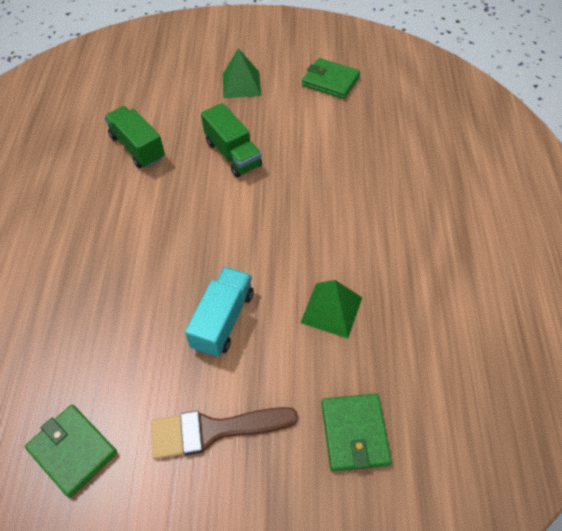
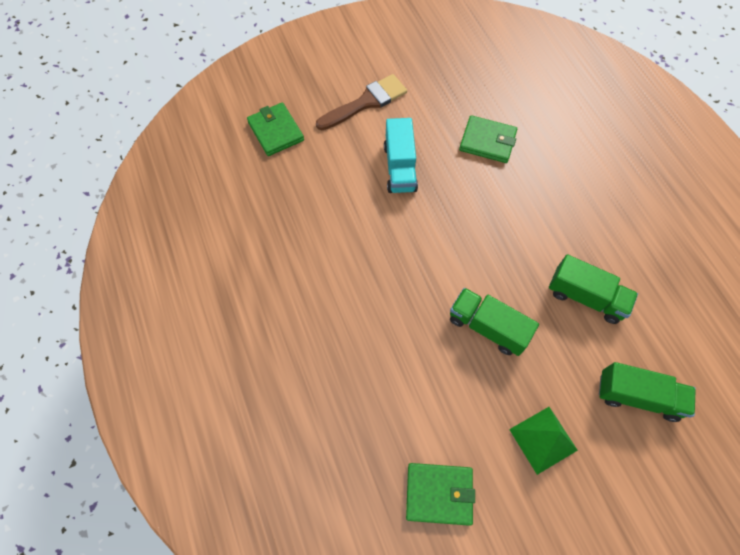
camera: 155 degrees right, 10 degrees up
(73, 451) = (443, 65): green wallet -> green wallet (487, 141)
(157, 85) = (637, 396): none -> green truck
(331, 310) = (322, 204): green pyramid -> none

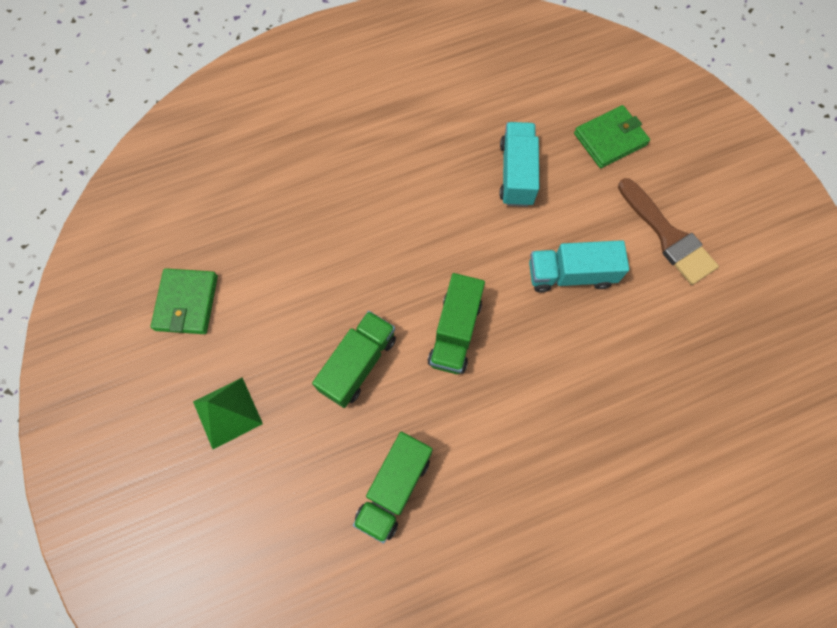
camera: 90 degrees right, 5 degrees up
(305, 201) = (516, 174): none -> turquoise truck
(487, 141) = (623, 386): green wallet -> none
(637, 396) = (265, 532): green truck -> green truck (455, 332)

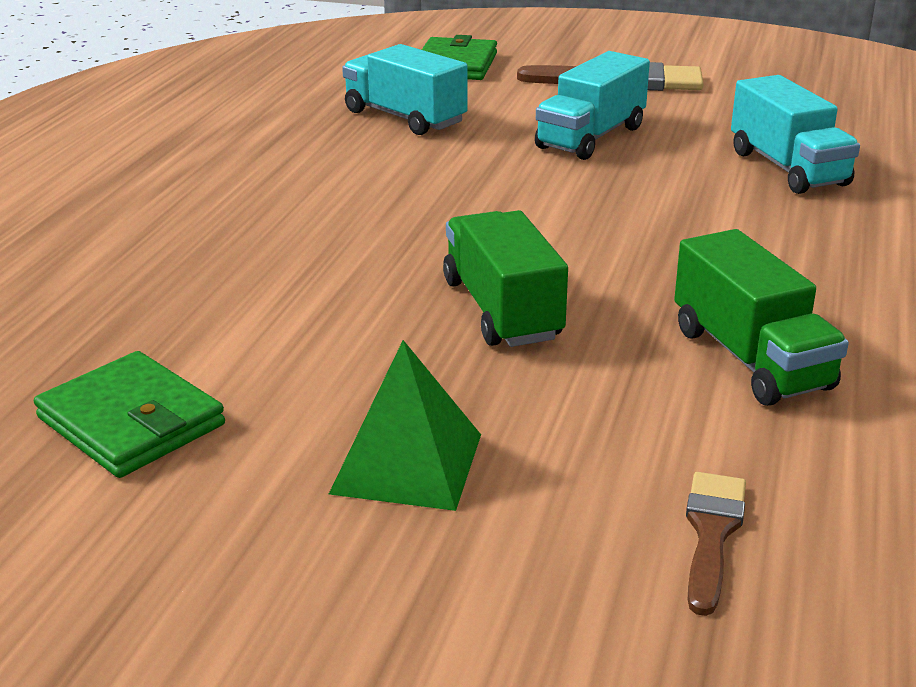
camera: 50 degrees left, 40 degrees down
(259, 544) = (712, 533): none -> brown brush
(455, 332) = (561, 226): green truck -> none
(616, 393) = (787, 168): none -> turquoise truck

